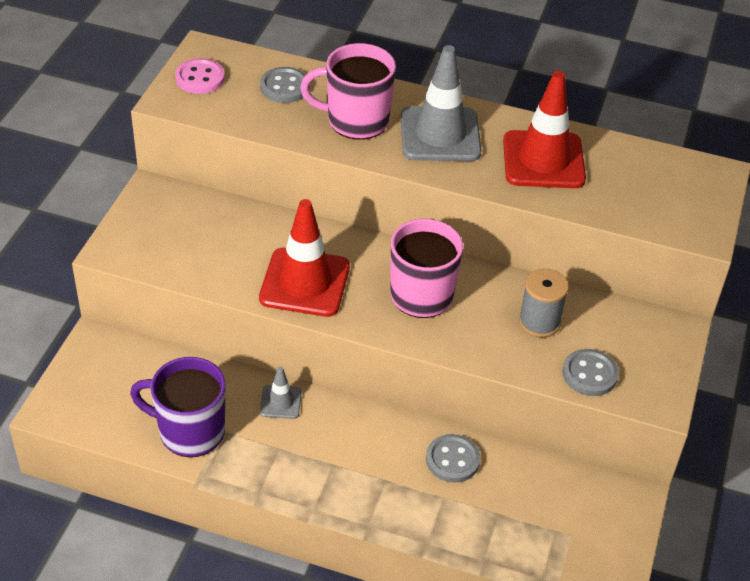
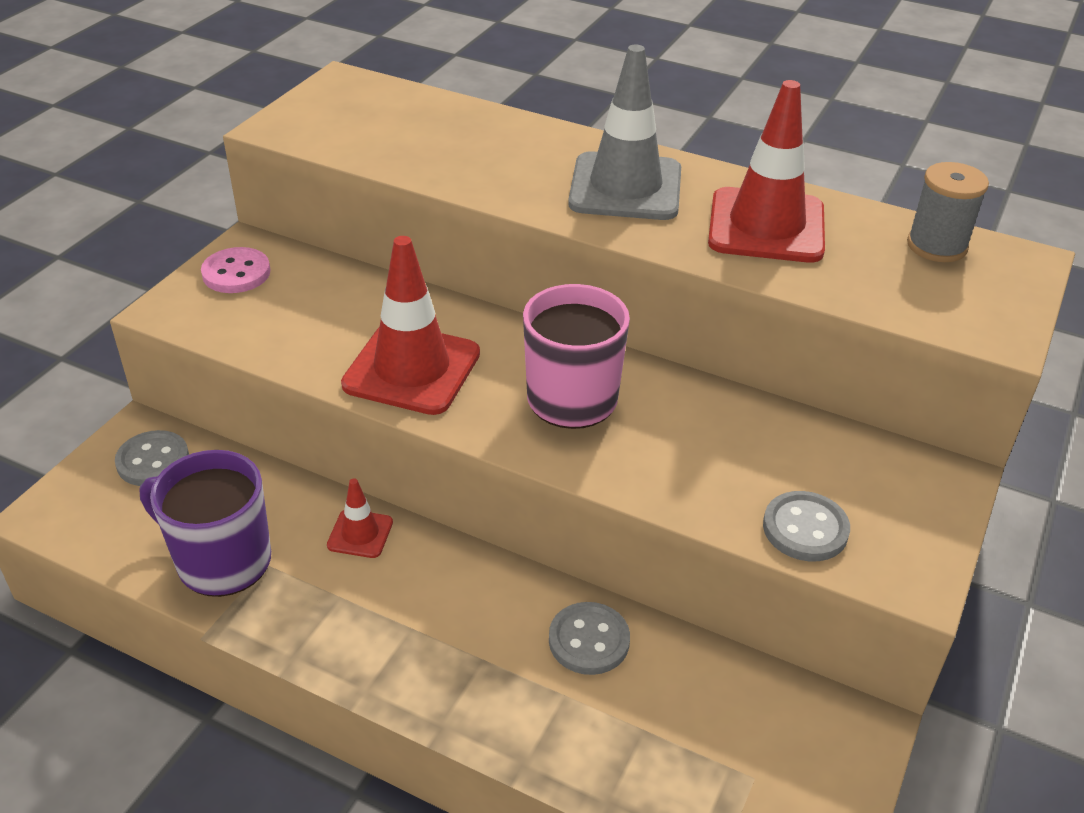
camera: 10 degrees right, 5 degrees down
(200, 78) = (325, 107): pink button -> pink button (236, 273)
(280, 402) = (360, 534): grey traffic cone -> red traffic cone
(284, 87) = (430, 123): grey button -> grey button (153, 461)
(355, 121) = (514, 164): pink mug -> none
(539, 322) = (738, 449): grey spool -> grey spool (936, 246)

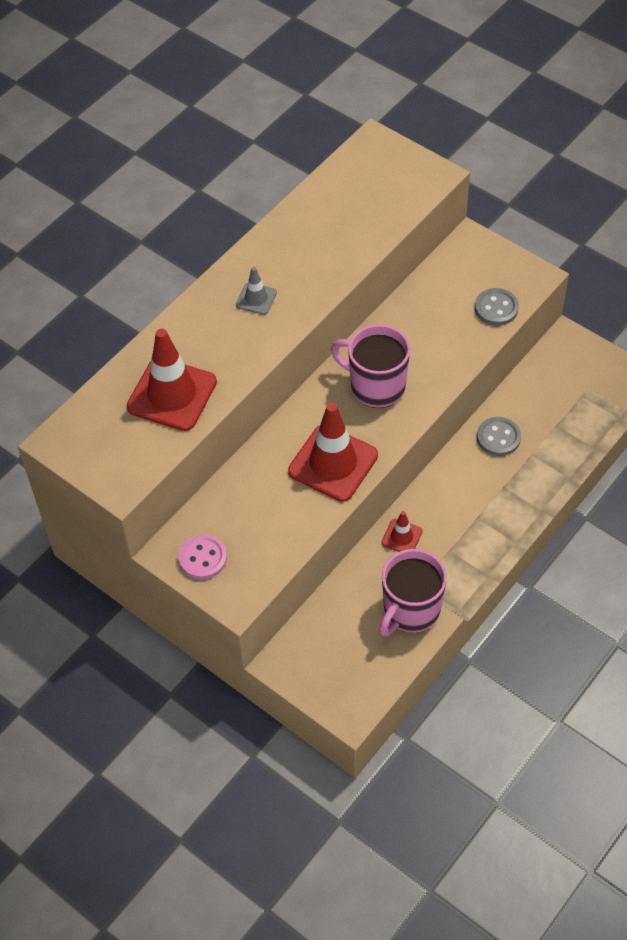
camera: 75 degrees left, 15 degrees up
(153, 461) = (313, 651): grey button -> none
(221, 561) = (410, 610): purple mug -> pink mug
(625, 187) = (256, 299): grey traffic cone -> grey traffic cone, size x0.48
(766, 226) = (316, 241): red traffic cone -> red traffic cone (172, 394)
(936, 246) = (353, 172): grey spool -> none

